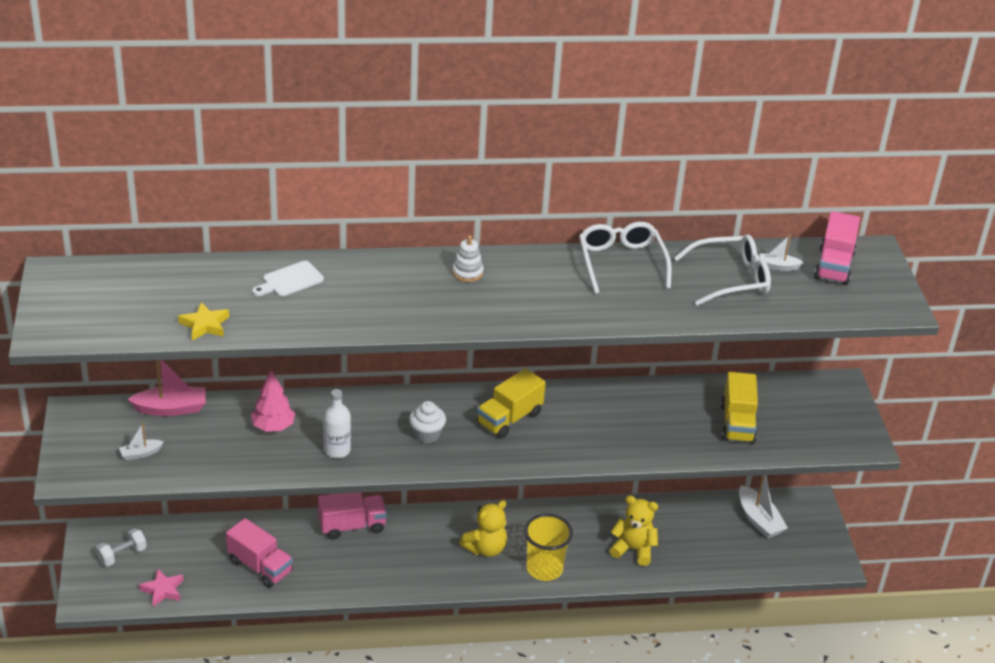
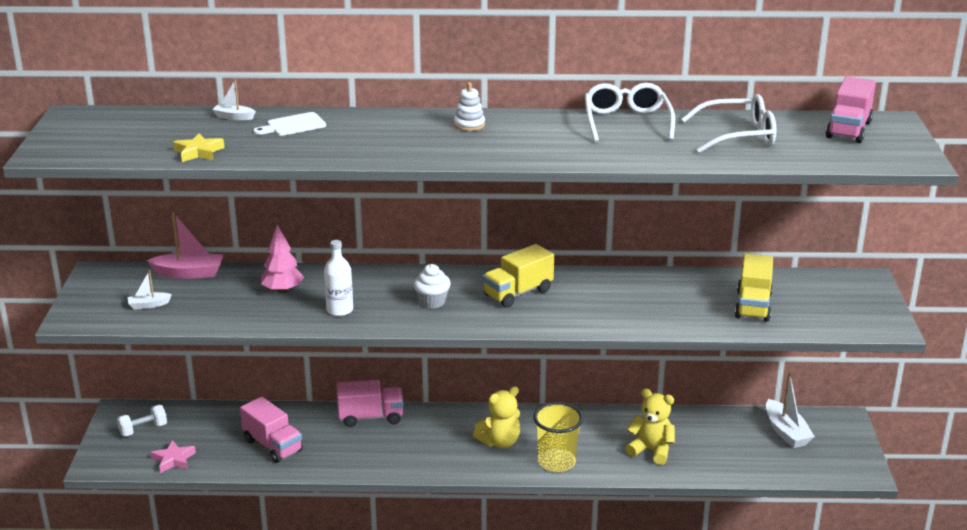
camera: 10 degrees right, 10 degrees down
(778, 266) = (789, 129): white boat -> white boat (234, 117)

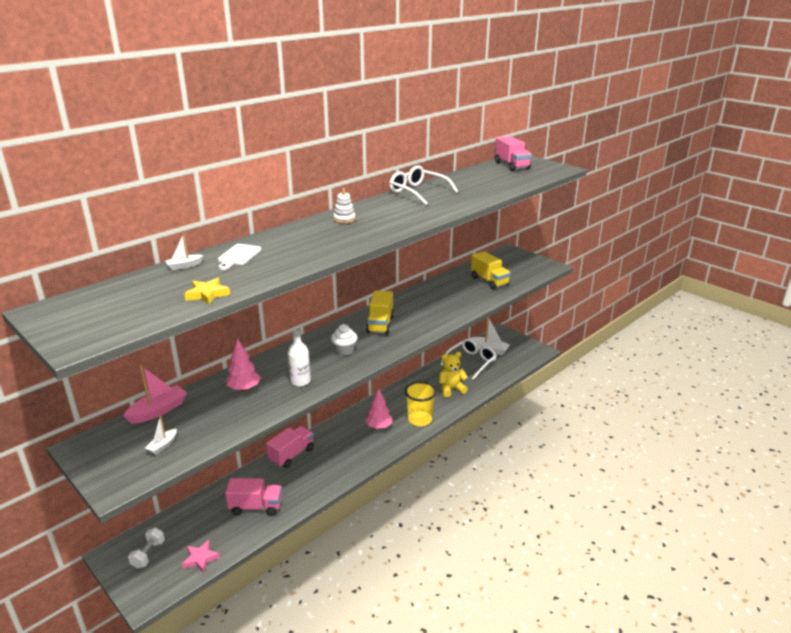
camera: 45 degrees left, 0 degrees up
(499, 442) = (379, 426): yellow teddy bear -> pink tree
(737, 136) = (477, 182): white glasses -> white glasses (471, 362)

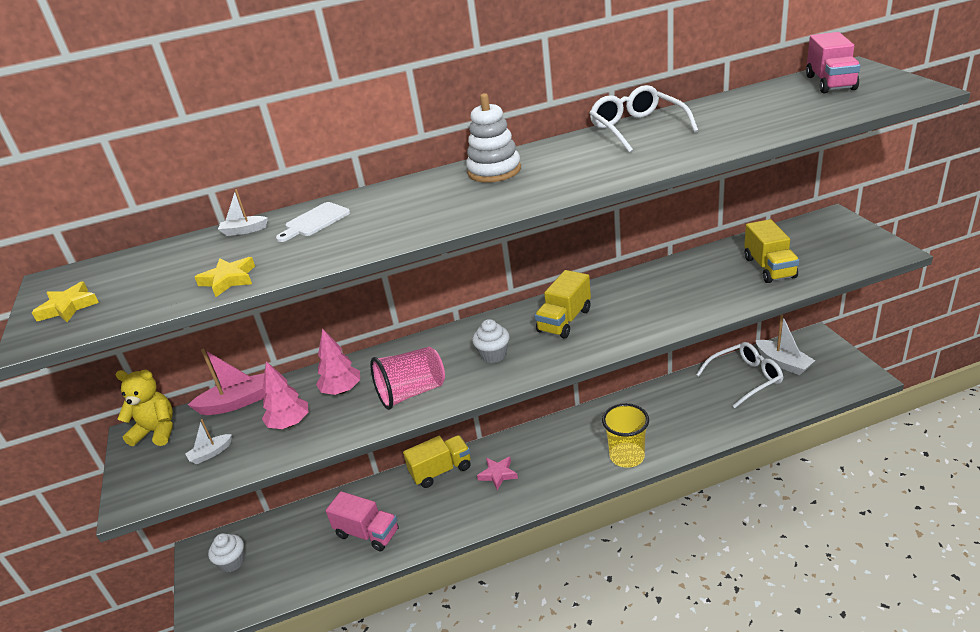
camera: 30 degrees right, 5 degrees up
(80, 325) = (68, 307): none -> yellow star
(148, 554) = (232, 562): white dumbbell -> white cupcake
(200, 558) = (278, 585): pink star -> pink star (498, 474)
(291, 455) = (441, 470): pink truck -> yellow truck
(300, 381) = (411, 393): white bottle -> pink cup
(344, 219) = (494, 171): white stacking toy -> white stacking toy, size x1.67
(379, 426) = (567, 454): pink tree -> pink tree (289, 423)
(451, 389) = (694, 417): yellow teddy bear -> yellow teddy bear (157, 431)

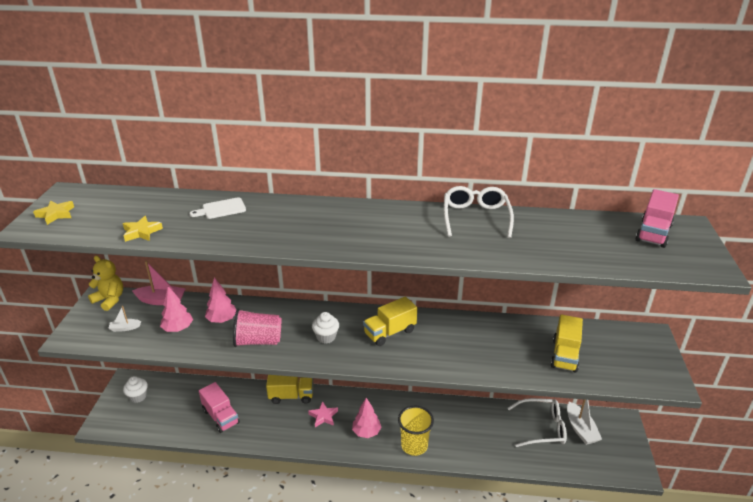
camera: 20 degrees right, 0 degrees up
(244, 231) = (181, 199): white boat -> none
(494, 171) = (354, 214): white stacking toy -> none
(562, 467) = (366, 432): none -> pink tree

